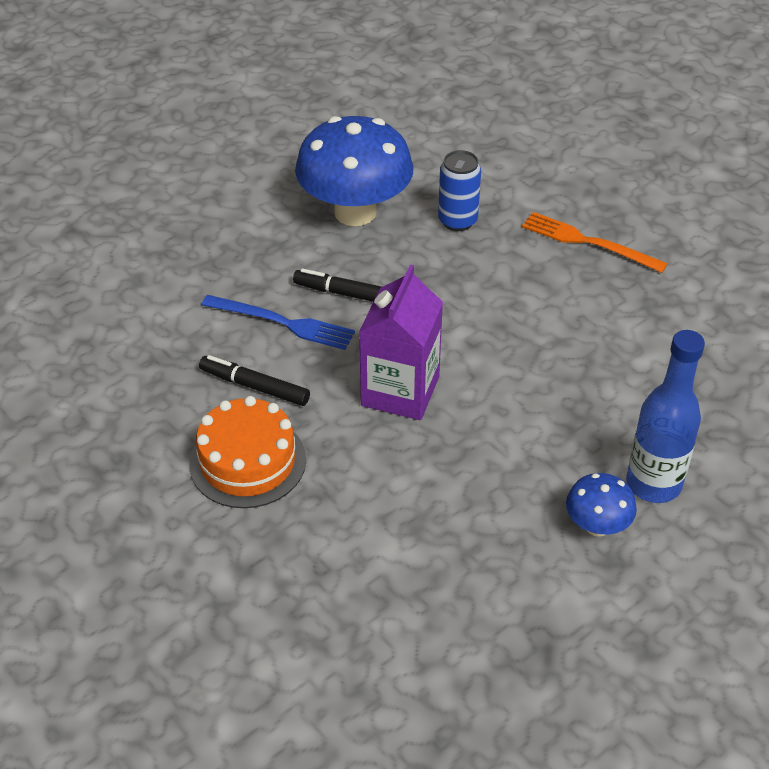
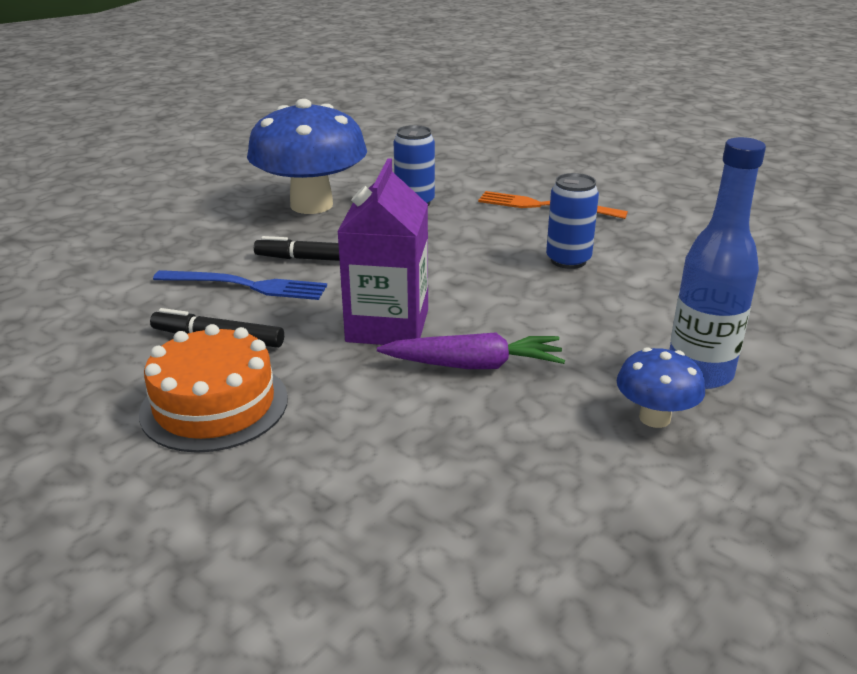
camera: 10 degrees left, 15 degrees down
(464, 448) = (474, 365): none -> purple carrot
(585, 326) = (568, 260): none -> blue can

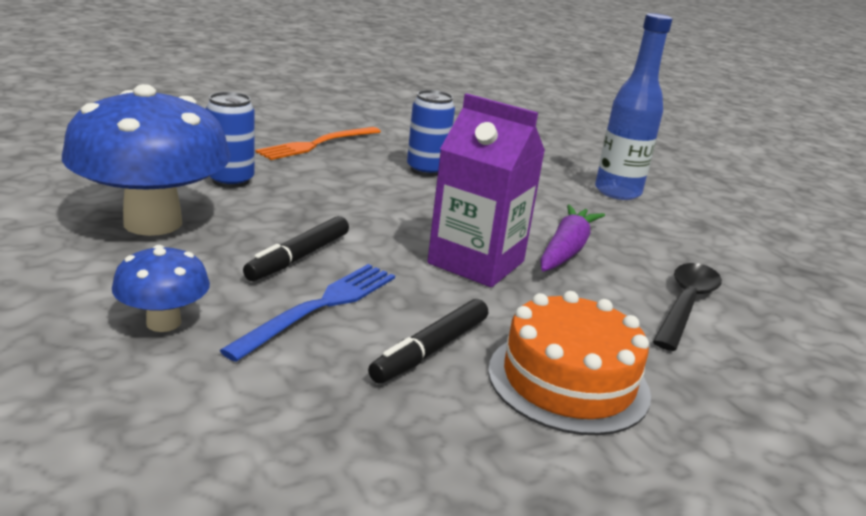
camera: 70 degrees left, 5 degrees down
(425, 456) = (686, 304): none -> black spoon
(654, 418) = (663, 220): blue mushroom -> blue mushroom (163, 322)

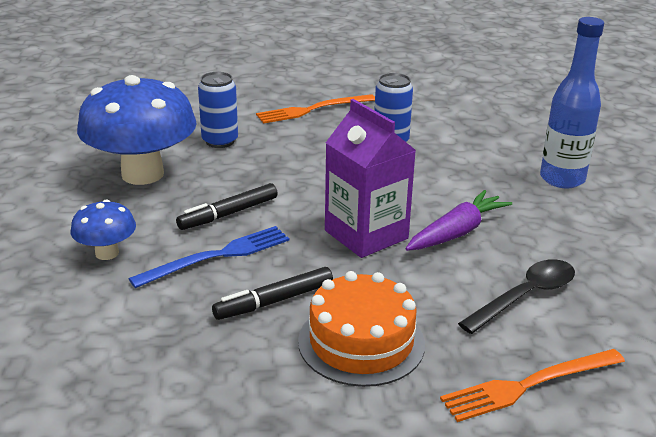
camera: 25 degrees right, 5 degrees up
(773, 396) = (528, 385): none -> orange fork

